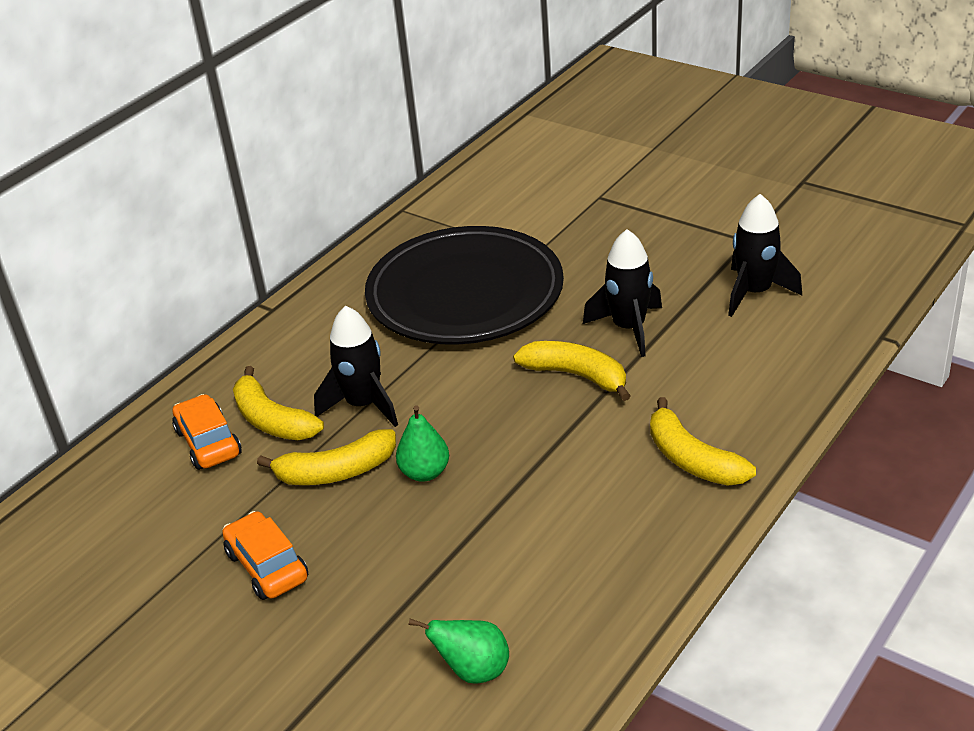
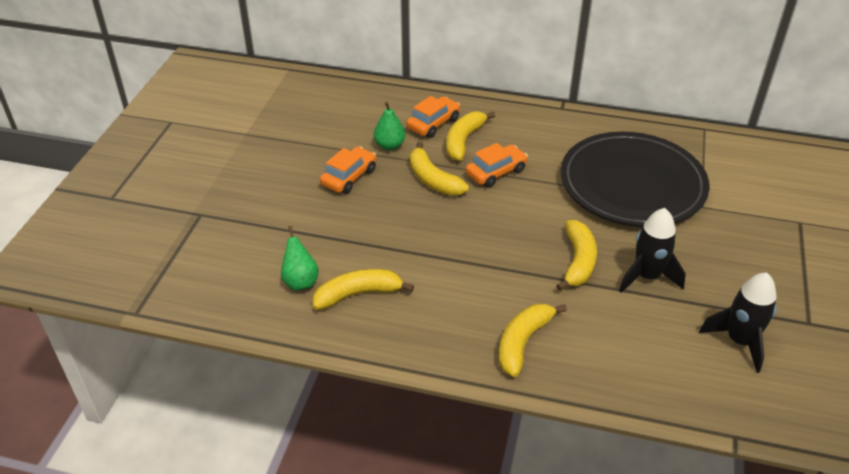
camera: 65 degrees right, 5 degrees up
(363, 405) = (496, 172): black rocket -> orange car
(425, 472) = (449, 216): green pear -> green pear (389, 145)
(533, 606) = (358, 294): none -> yellow banana

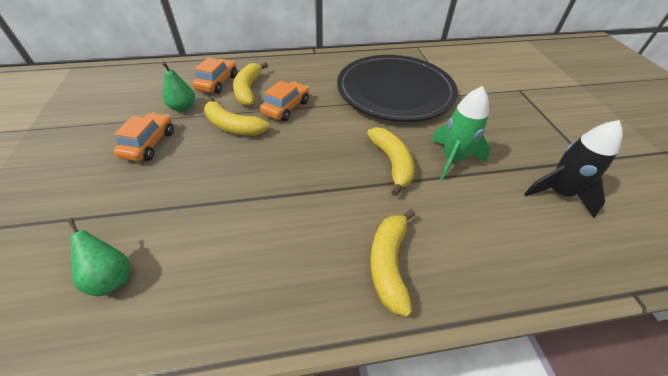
camera: 25 degrees left, 5 degrees up
(358, 294) = (189, 270): yellow banana -> none
(647, 276) = (452, 159): black rocket -> green rocket

